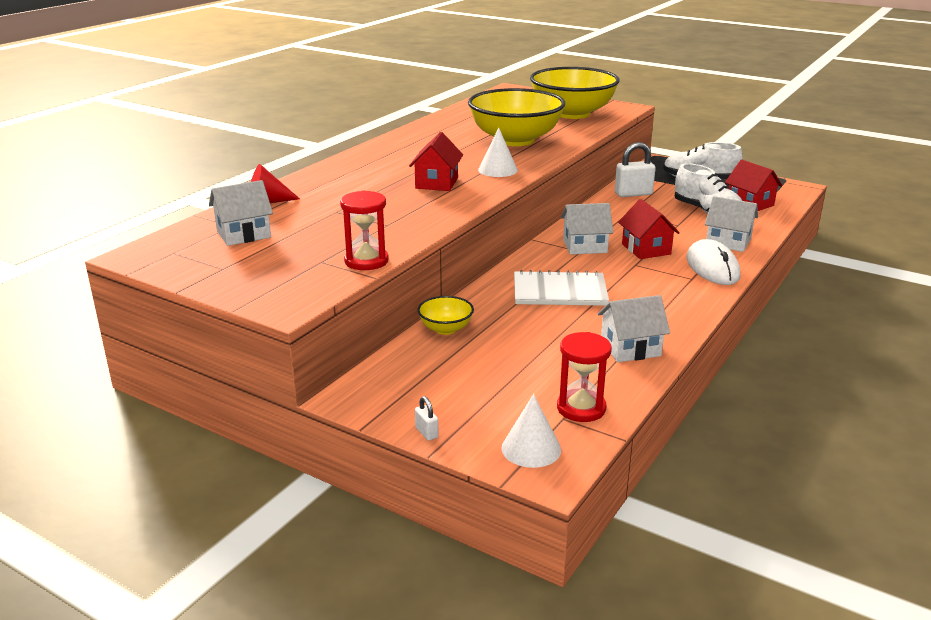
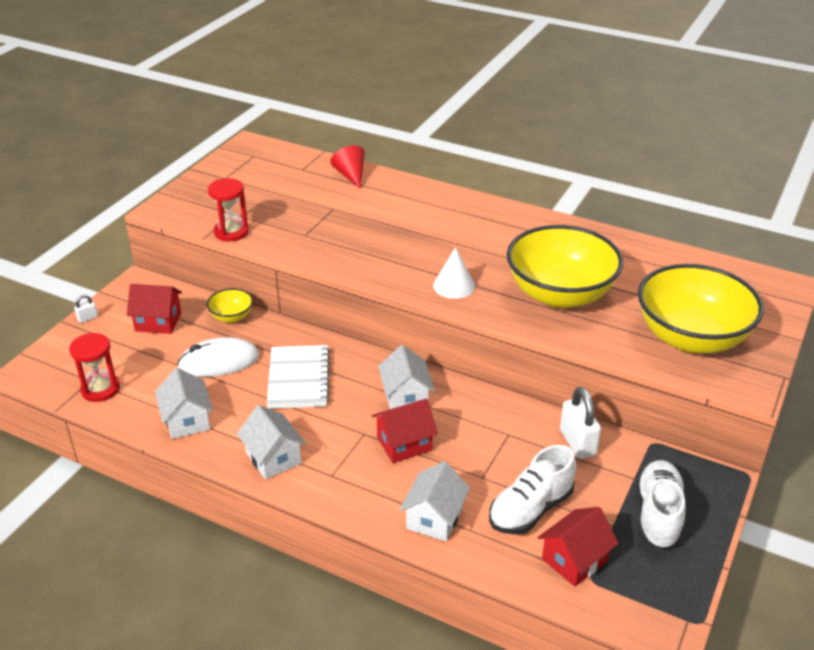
camera: 85 degrees right, 10 degrees up
(243, 234) = (284, 176): white house -> white house (273, 458)
(436, 183) = (408, 252): red house -> red house (158, 322)
(531, 448) = (56, 365): white cone -> none
(712, 267) = (360, 495): white mouse -> white mouse (219, 361)

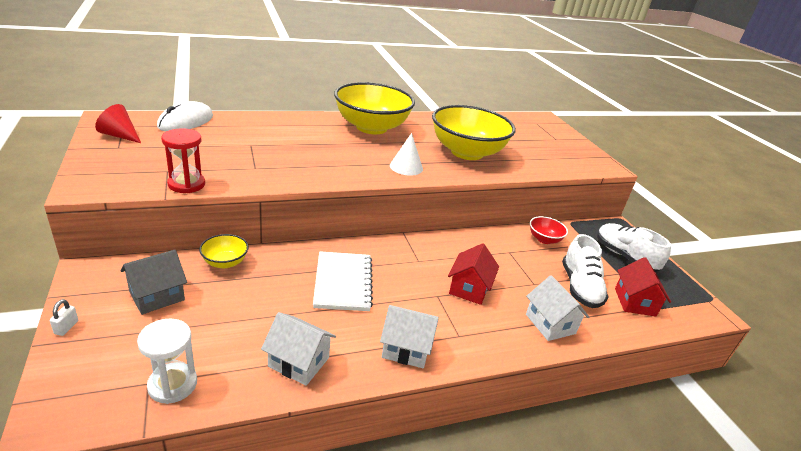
camera: 50 degrees left, 5 degrees down
(100, 389) = (172, 384): red hourglass -> white hourglass
(158, 322) = (157, 296): red house -> grey house
(219, 361) = (261, 301): white mouse -> white mouse (186, 121)
(298, 379) = (343, 282): white notebook -> white notebook turned 45 degrees clockwise
(351, 175) = (231, 121): red cone -> red cone (120, 136)
(406, 397) = (428, 259): white house -> none
(577, 443) = (544, 239): white padlock -> red bowl
(691, 338) = (552, 153): yellow bowl -> yellow bowl (371, 127)

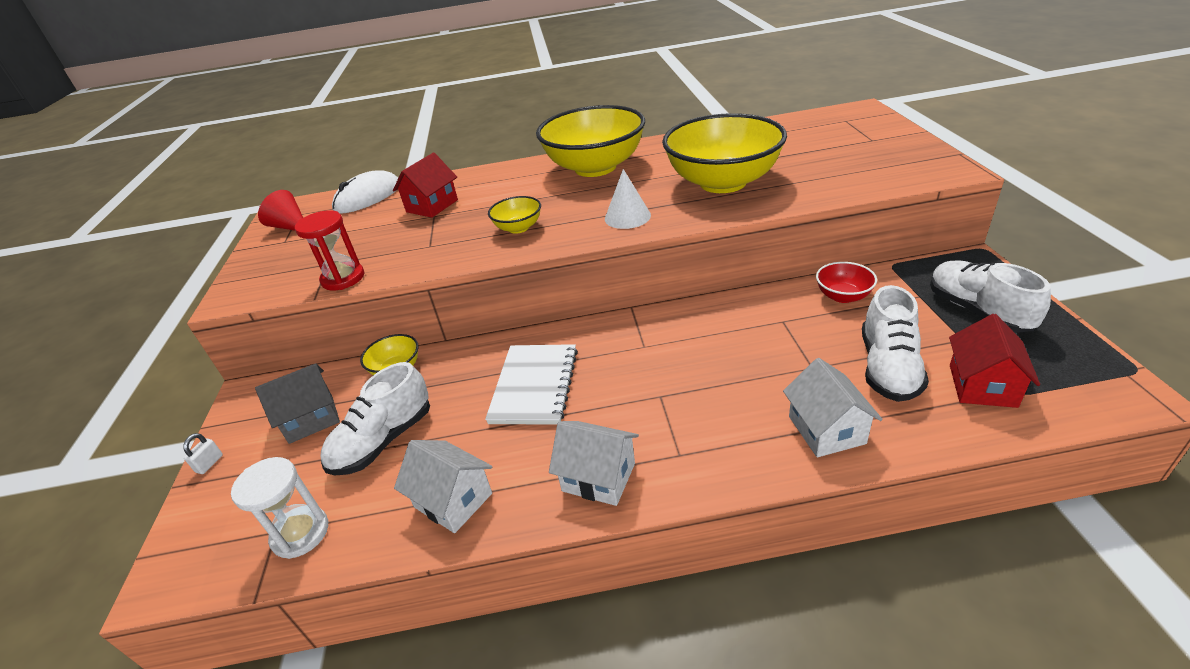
camera: 20 degrees right, 5 degrees up
(228, 316) = (383, 441): none -> white shoe
(325, 164) = (518, 228): none -> yellow bowl
(469, 288) = (709, 382): red house -> red house (432, 206)

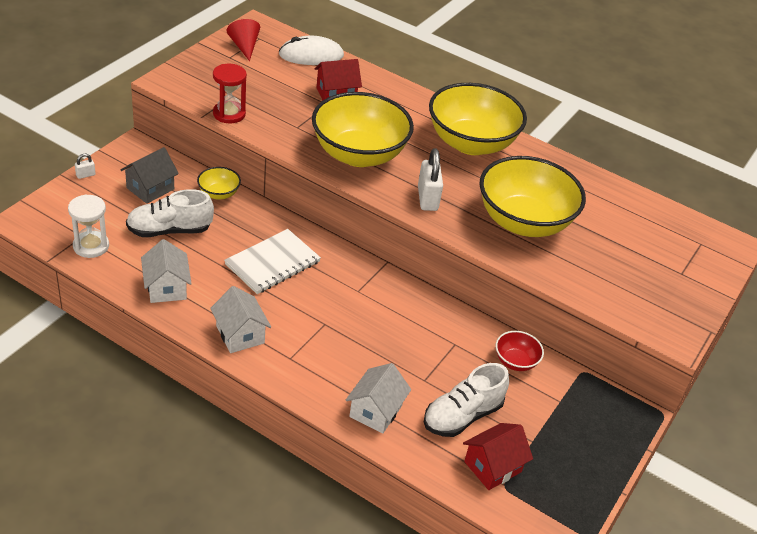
camera: 30 degrees right, 5 degrees up
(311, 419) = (150, 188): grey house -> grey house turned 60 degrees counterclockwise
(518, 228) = (359, 154): yellow bowl -> yellow bowl, size x2.28
(627, 217) = (427, 199): white cone -> white padlock
(977, 311) = (574, 438): white shoe -> none

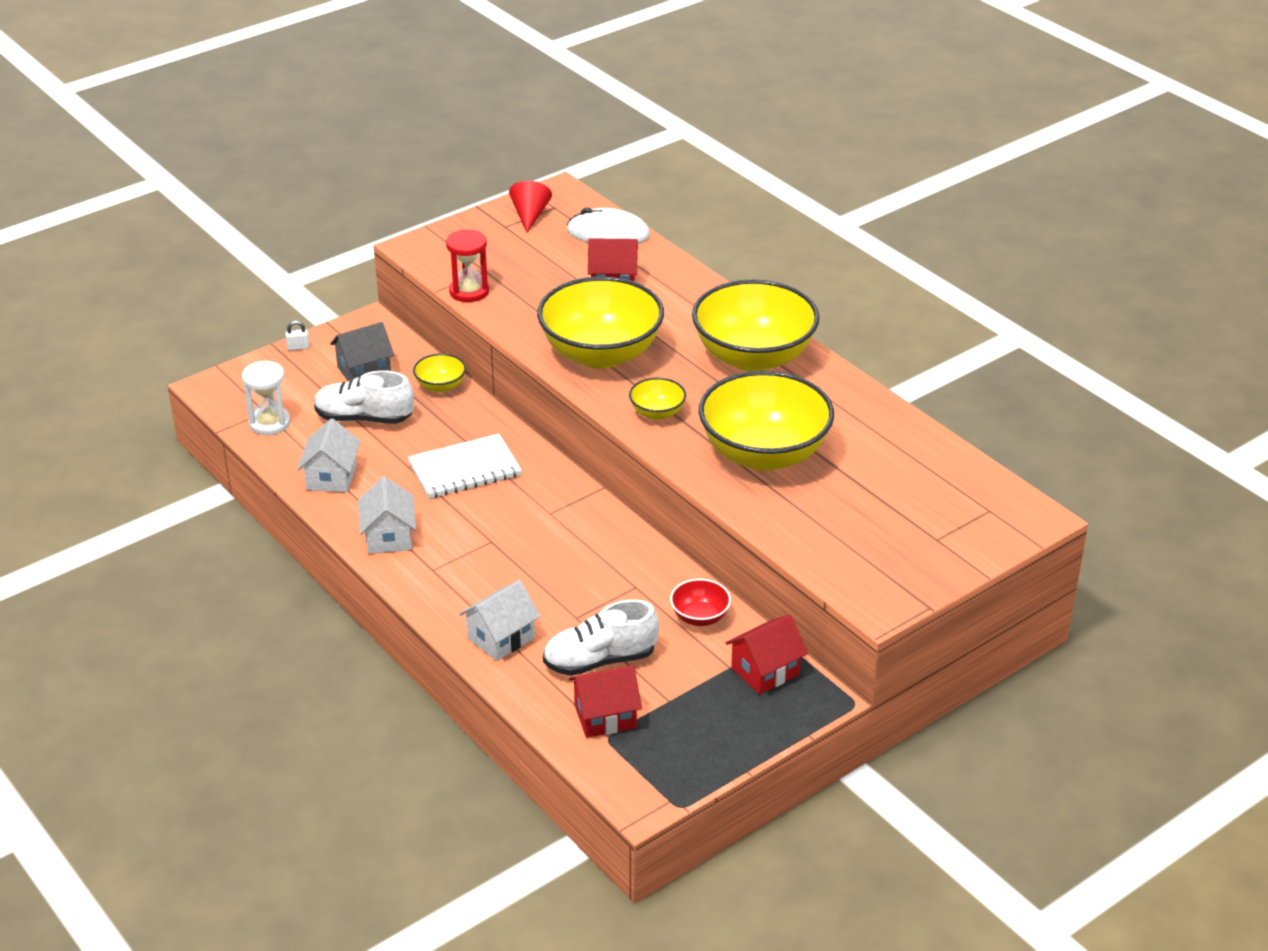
camera: 25 degrees right, 5 degrees down
(427, 199) = (657, 413): white padlock -> yellow bowl
(587, 399) = (765, 671): none -> red house

